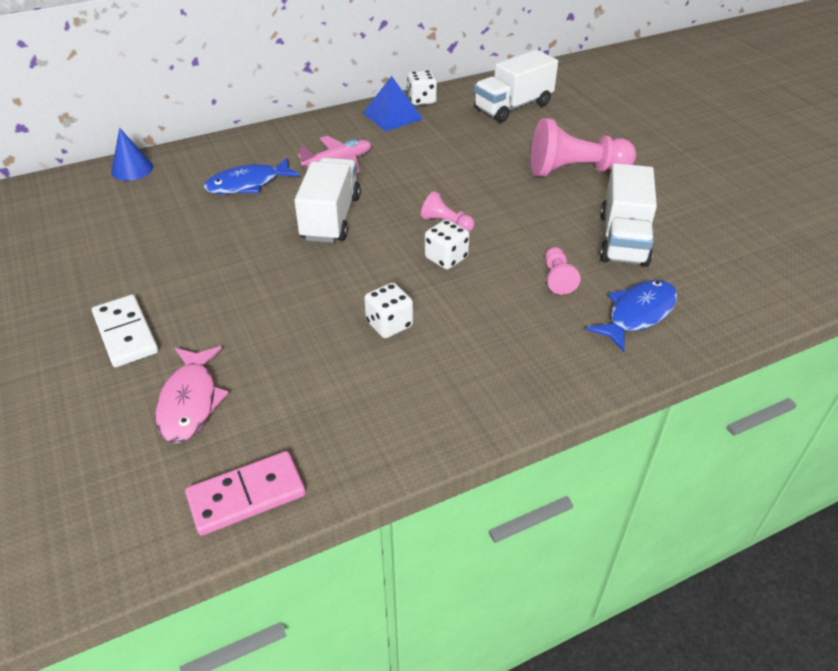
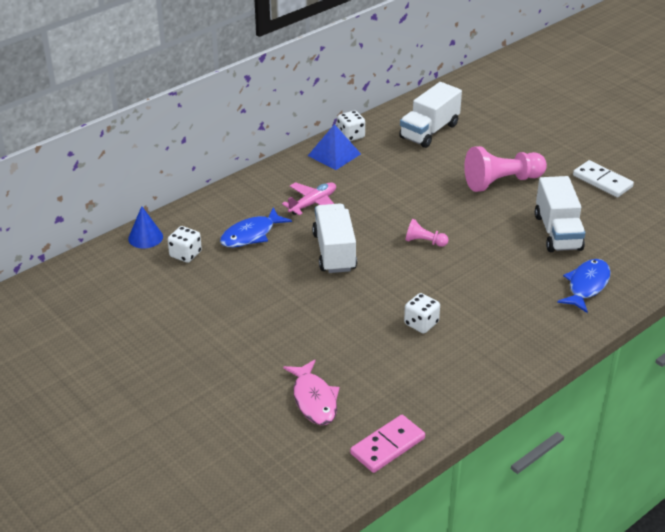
camera: 15 degrees left, 5 degrees down
(126, 333) = (236, 364): white domino -> white domino (602, 181)
(446, 258) = (437, 268): white dice -> white dice (185, 254)
(557, 278) = (523, 270): pink pawn -> none

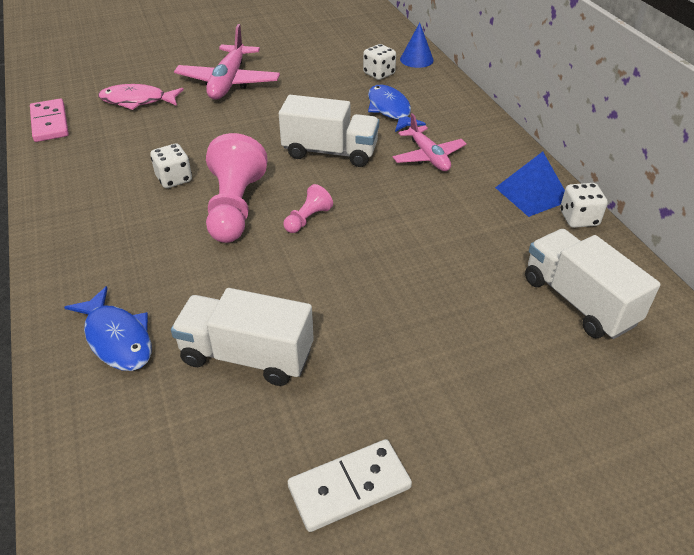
camera: 110 degrees right, 5 degrees up
(246, 348) = (228, 82): none -> pink plane
(502, 182) = (405, 339): pink pawn -> pink pawn (234, 208)

